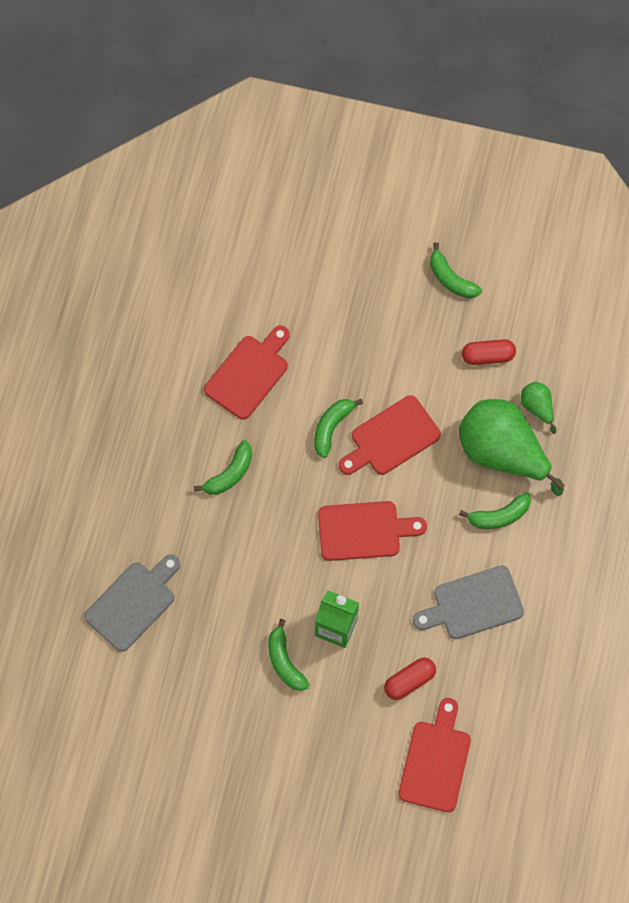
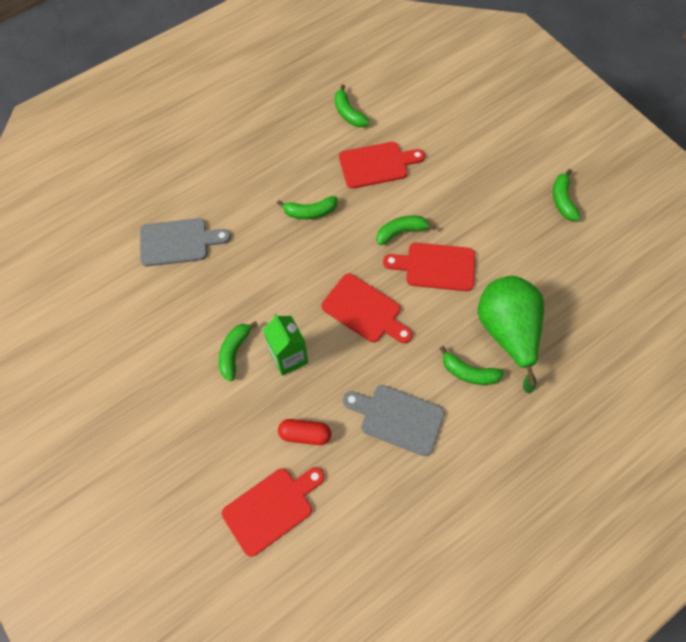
camera: 40 degrees right, 5 degrees down
(171, 337) = (348, 113): none -> green banana
(487, 356) = (549, 264): red capsule -> none
(537, 407) = (558, 321): green pear -> none

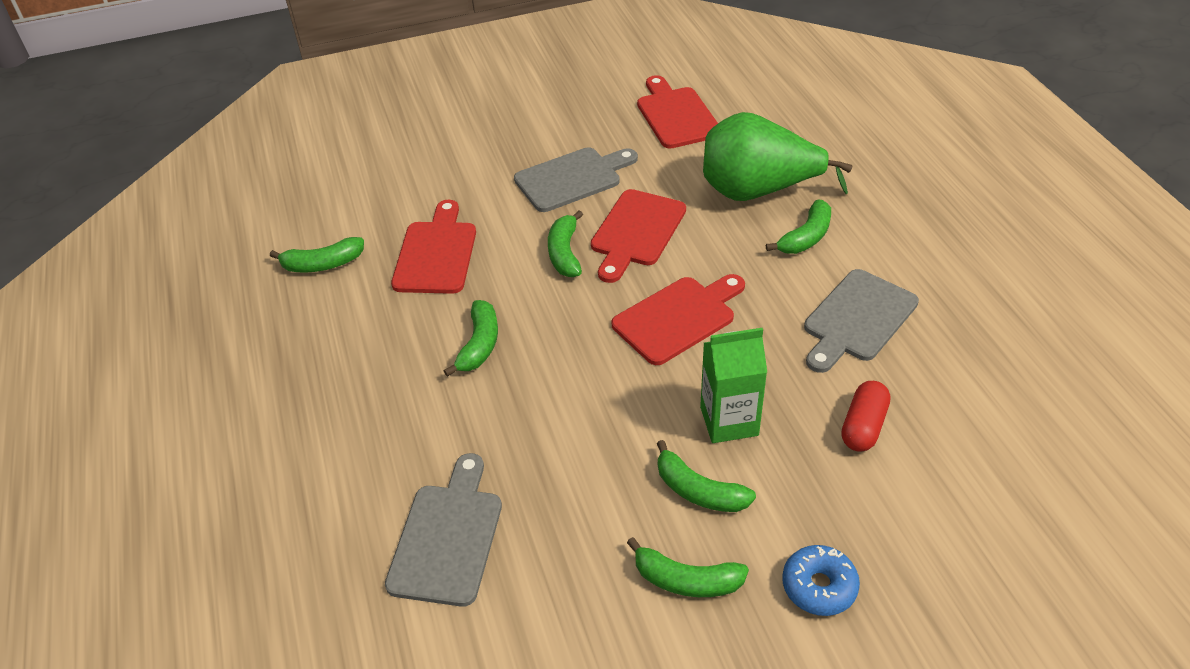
camera: 70 degrees left, 20 degrees down
(185, 426) = (819, 586): none -> blue donut
(271, 508) = (977, 490): red cutting board -> red cutting board (676, 115)
(475, 214) = (572, 178): none -> grey cutting board
(562, 200) = (588, 103): green banana -> green banana (686, 580)

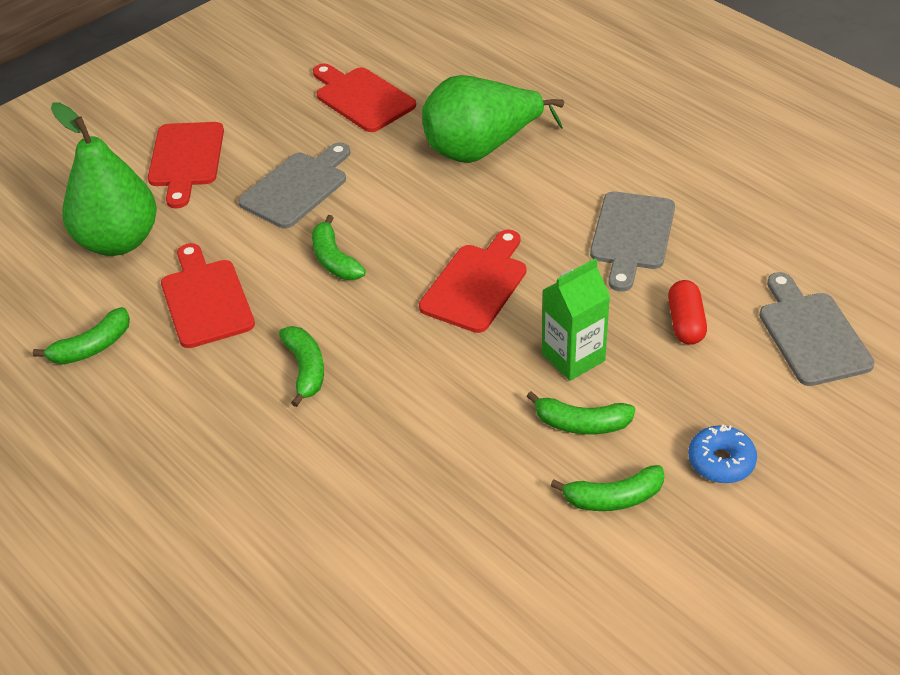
camera: 25 degrees left, 0 degrees up
(399, 181) = (118, 241): none -> green pear
(447, 537) = (385, 544): grey cutting board -> grey cutting board (811, 334)
(636, 232) = (391, 219): red cutting board -> red cutting board (186, 159)
(806, 237) = (548, 177): green banana -> none

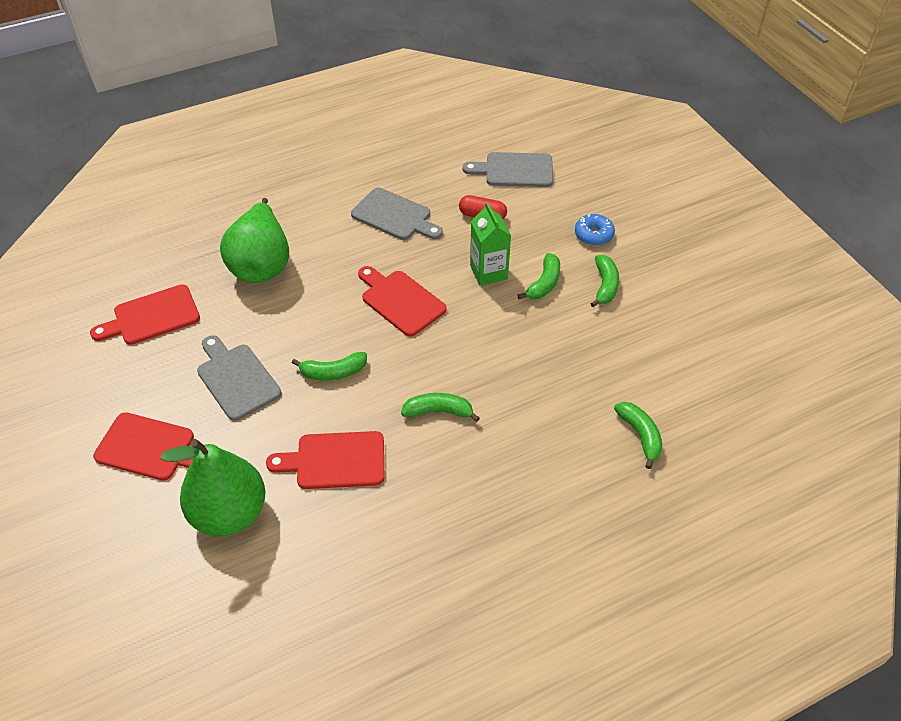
camera: 75 degrees left, 5 degrees up
(92, 347) = (351, 548): green banana -> green banana (640, 435)

